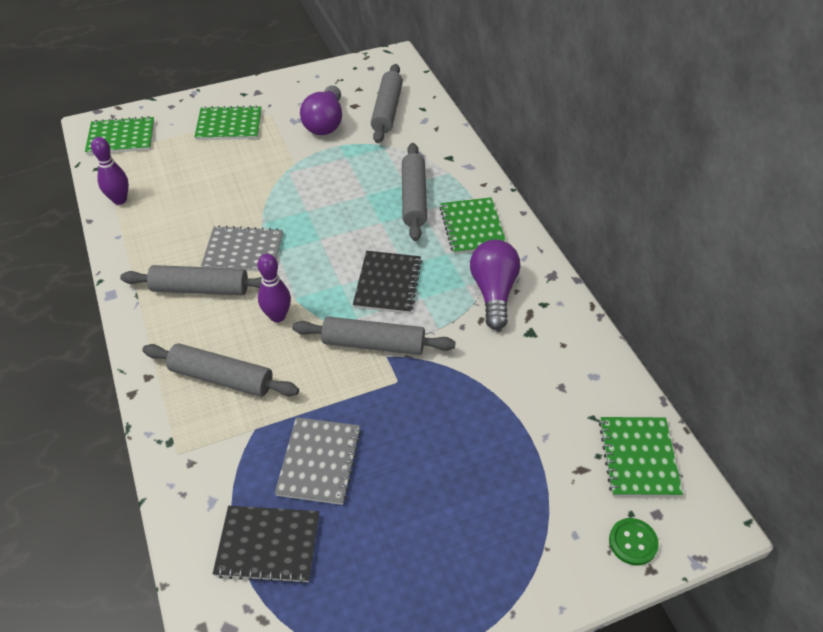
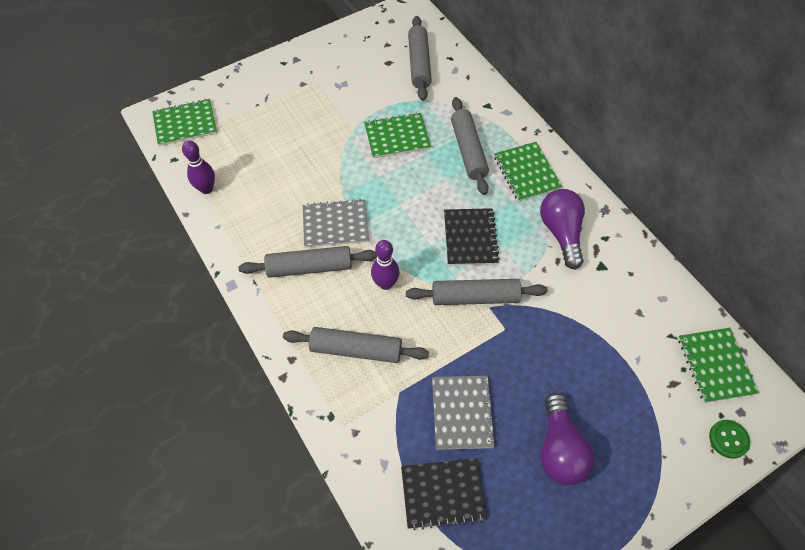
camera: 10 degrees left, 10 degrees up
(229, 125) = (281, 97): green notebook -> green notebook (397, 137)
(325, 123) = (367, 84): purple light bulb -> purple light bulb (559, 449)

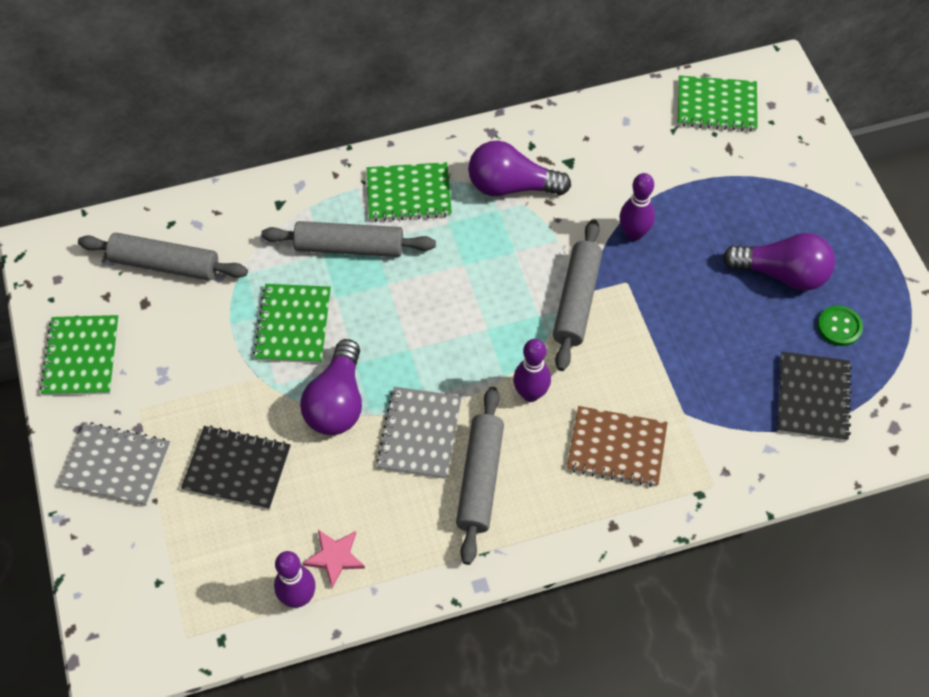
camera: 75 degrees left, 0 degrees up
(185, 124) = (152, 614): green notebook -> green notebook (81, 357)
(236, 200) = (335, 557): none -> pink star
(347, 174) = (337, 402): none -> purple light bulb
(356, 349) = (616, 447): grey rolling pin -> brown notebook
(462, 413) = (723, 354): grey notebook -> grey notebook (116, 465)
(470, 238) = (489, 283): black notebook -> black notebook (237, 469)
(552, 325) = (633, 234): none -> purple bowling pin
(728, 439) = (798, 126): green button -> green button (839, 327)

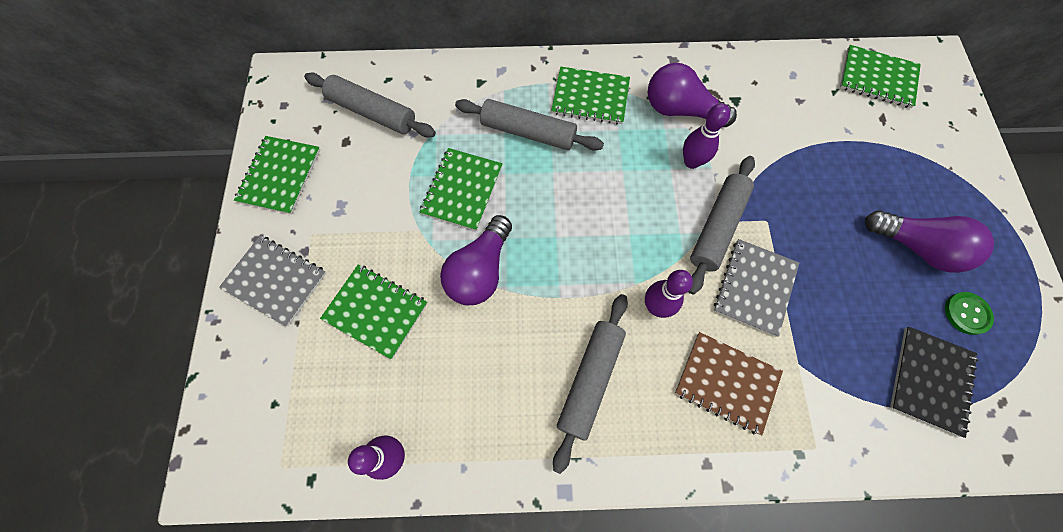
camera: 15 degrees right, 10 degrees up
(237, 469) = (376, 311): black notebook -> green notebook
(335, 557) = (437, 424): pink star -> none
(420, 434) = (545, 320): grey notebook -> grey notebook (754, 287)
(633, 234) = (781, 177): purple bowling pin -> purple bowling pin (691, 162)

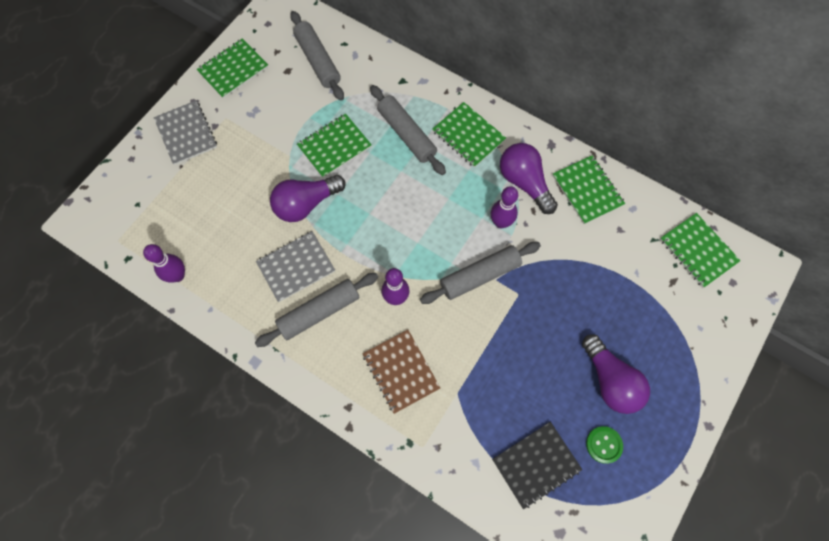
camera: 35 degrees right, 0 degrees up
(376, 311) = (228, 188): green notebook -> green notebook (587, 190)
(754, 287) = (470, 329): grey notebook -> grey notebook (296, 267)

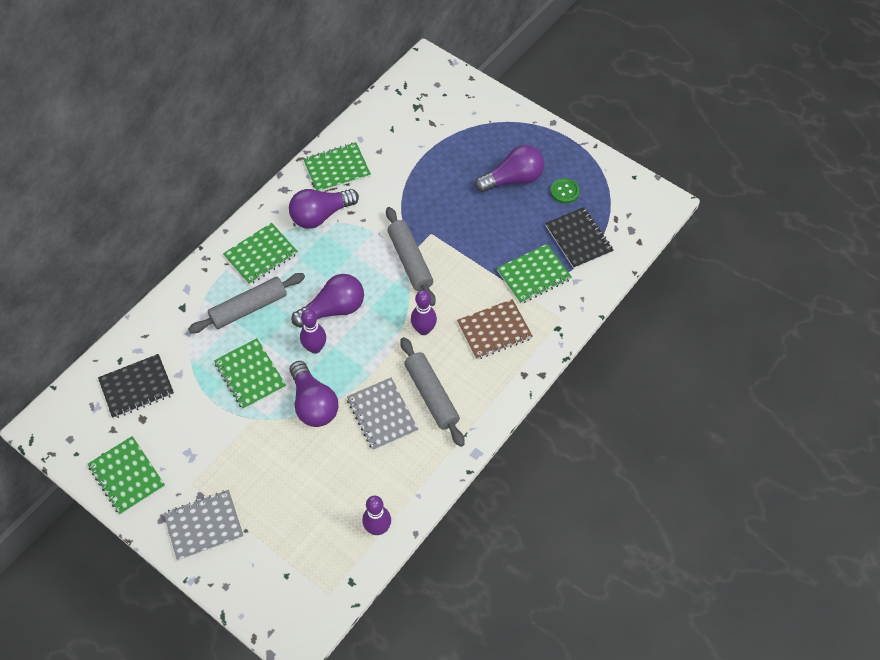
camera: 85 degrees left, 10 degrees down
(318, 61) = (136, 387): grey rolling pin -> black notebook
(412, 209) = (333, 309): none -> purple light bulb
(500, 222) = (359, 239): purple bowling pin -> purple bowling pin (315, 348)
(698, 251) = (406, 101): green notebook -> green notebook (533, 275)

